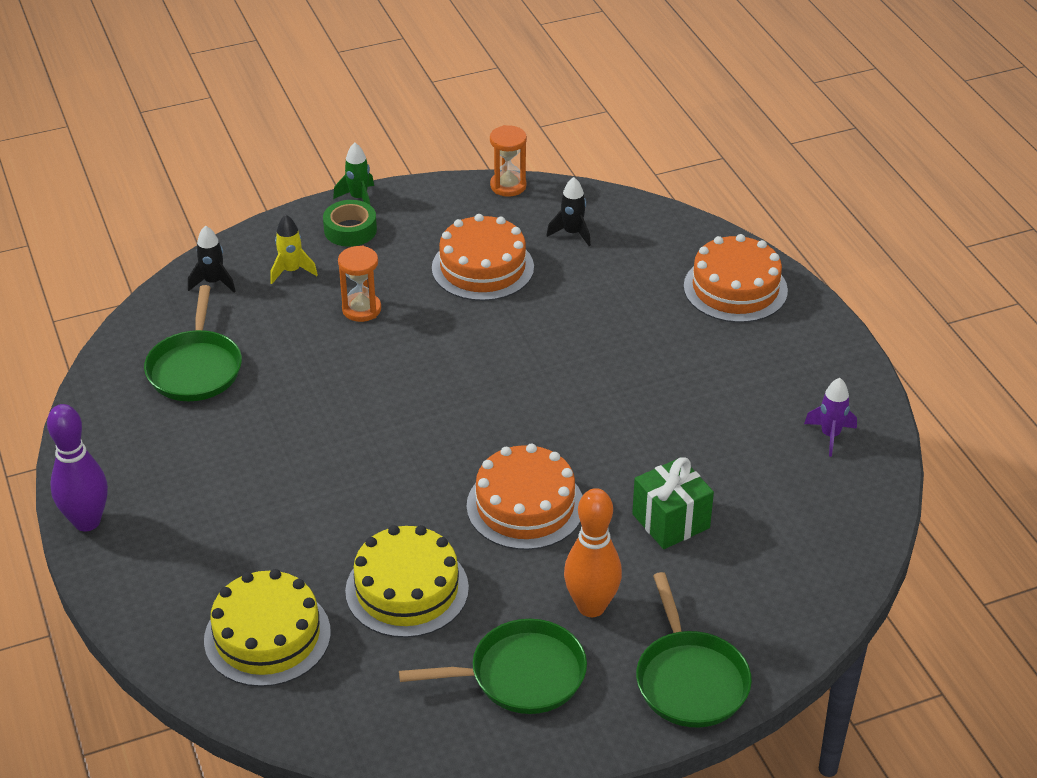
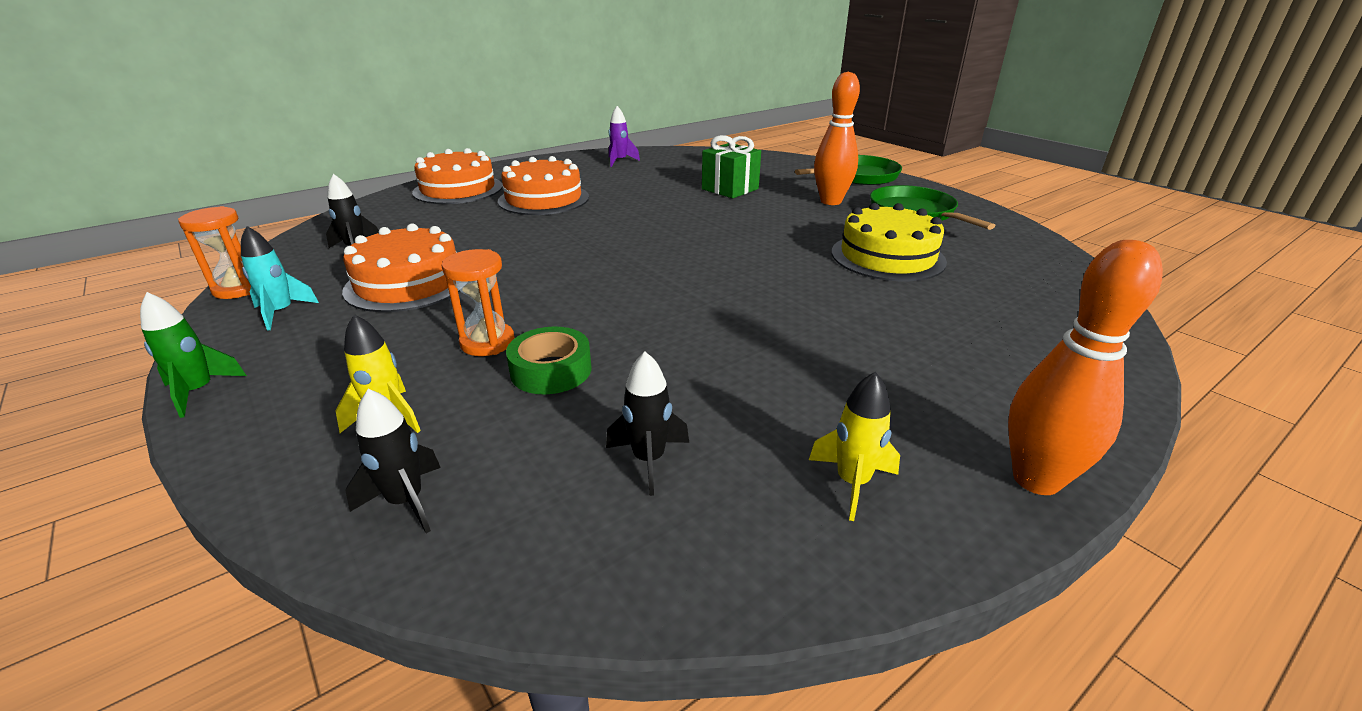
camera: 105 degrees left, 10 degrees down
(87, 521) = (1036, 479): purple bowling pin -> orange bowling pin
(131, 443) = (852, 483): none -> yellow rocket
(195, 368) = (649, 460): green pan -> black rocket
(267, 636) = (1017, 305): yellow cake -> none
(350, 230) = (289, 384): green tape -> green tape (551, 370)
(455, 212) = (281, 313): none -> turquoise rocket
(525, 506) = (753, 228): orange cake -> orange cake (544, 199)

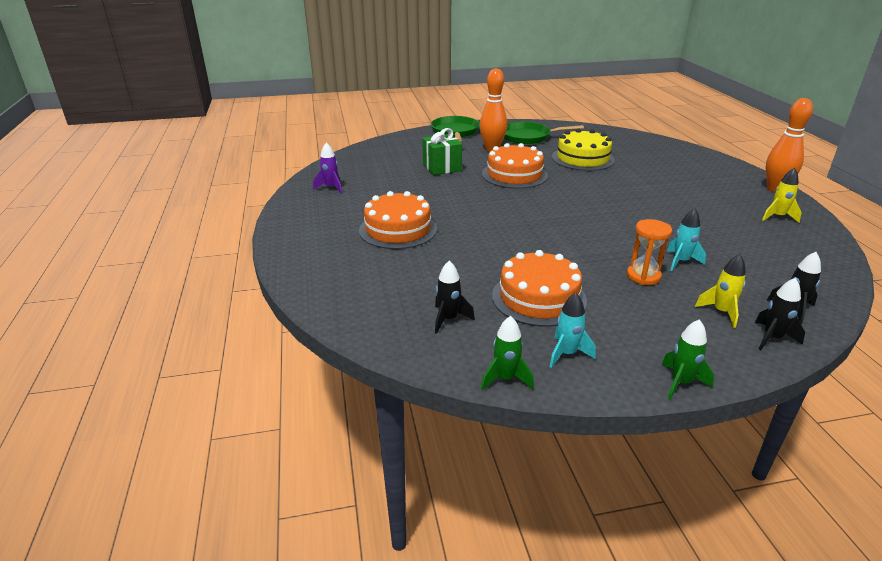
camera: 65 degrees left, 0 degrees up
(239, 289) = (505, 379): orange hourglass -> green rocket
(458, 189) = (329, 262): orange cake -> orange cake (514, 175)
(551, 370) = (681, 262): green tape -> turquoise rocket
(649, 460) = (762, 250): black rocket -> black rocket (772, 338)

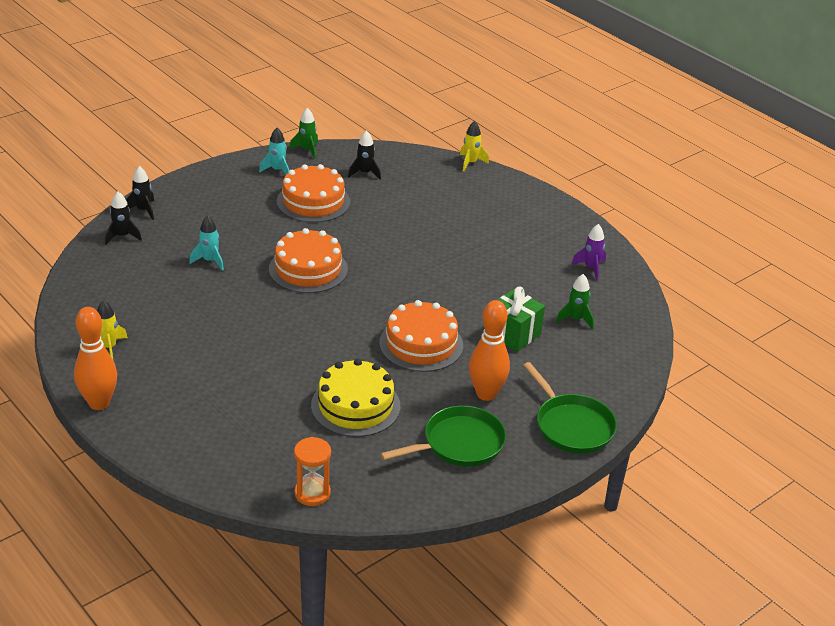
camera: 150 degrees right, 5 degrees up
(398, 229) = (471, 234): orange cake -> orange cake (308, 269)
(643, 276) = (240, 238): orange hourglass -> orange hourglass (312, 493)
(681, 383) = (204, 170): green rocket -> green rocket (575, 319)
(721, 312) = (177, 222): yellow rocket -> yellow rocket (470, 163)

